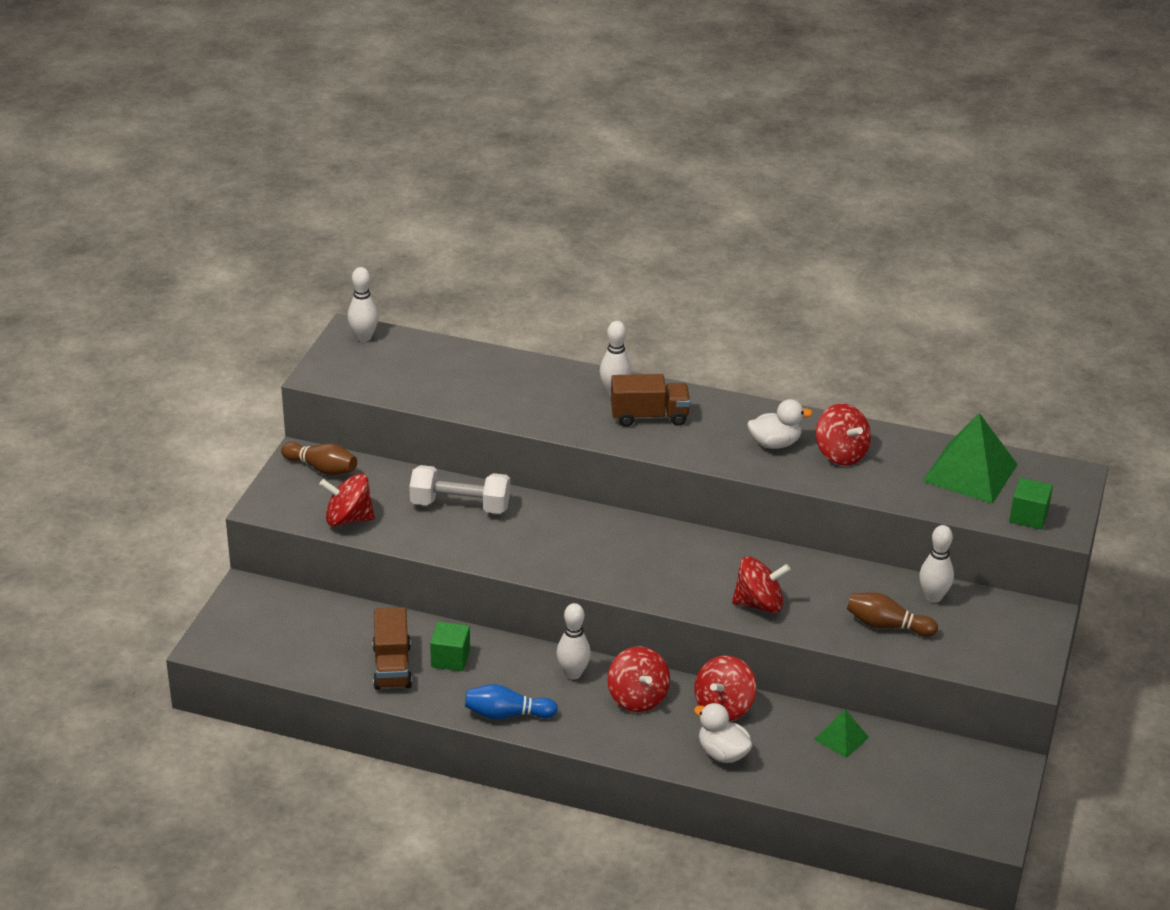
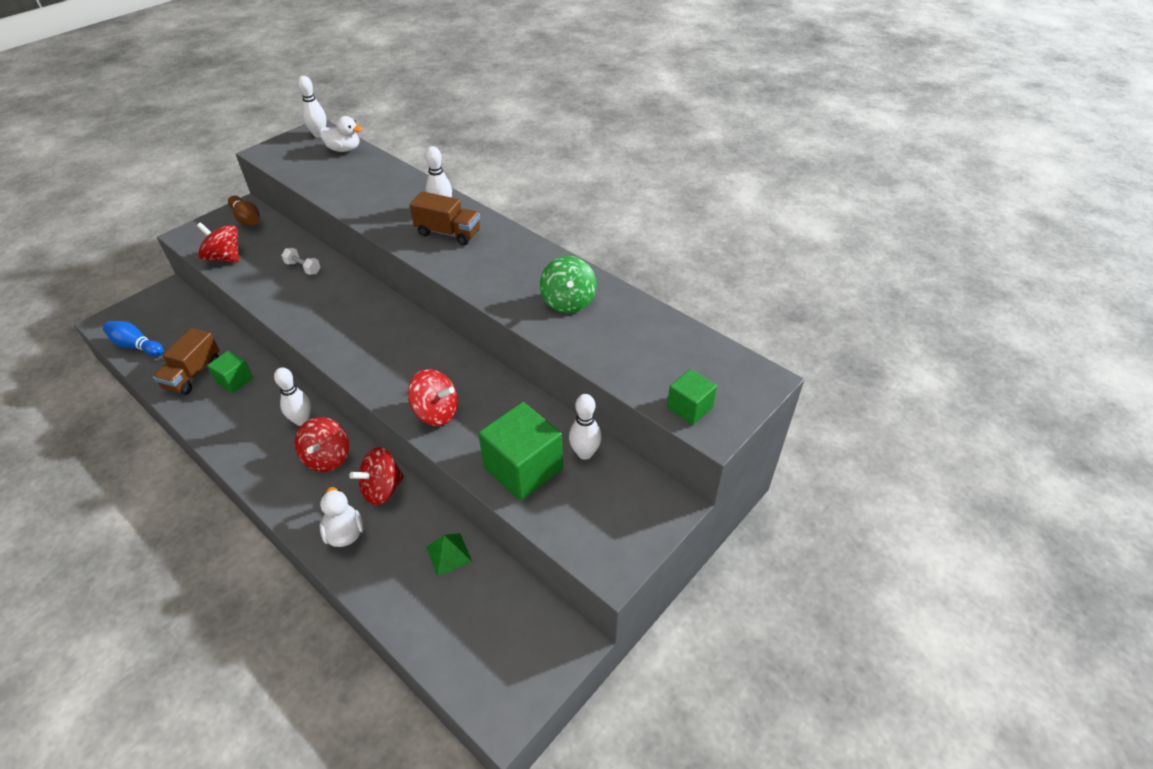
camera: 25 degrees right, 10 degrees up
(460, 505) = (303, 268): white dumbbell -> white dumbbell, size x0.53
(507, 714) = (227, 439): blue bowling pin -> blue bowling pin (136, 346)
(775, 444) = (522, 279): white duck -> white duck (344, 149)
(841, 454) = (568, 301): red spinning top -> green spinning top
(887, 625) = (523, 468): brown bowling pin -> green cube
(970, 472) = (667, 349): green pyramid -> none

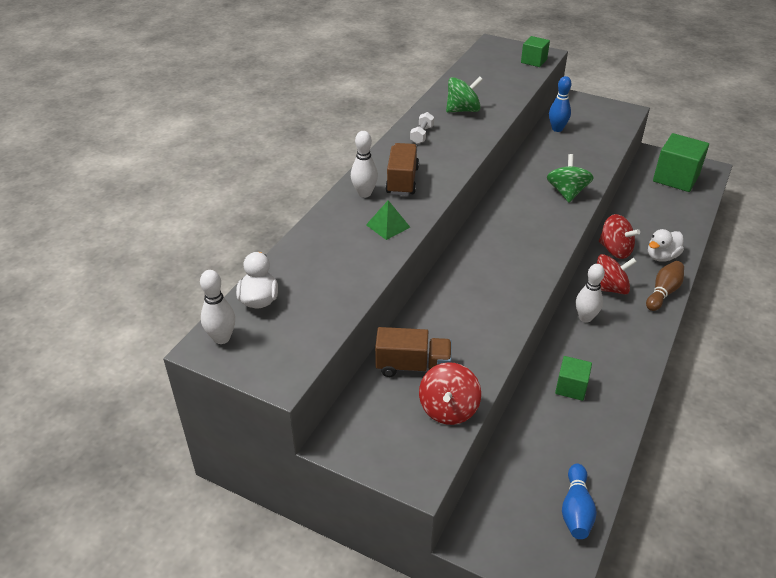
camera: 105 degrees left, 5 degrees down
(193, 374) = (583, 427): brown truck -> brown truck (413, 366)
(247, 219) = (362, 425): brown bowling pin -> brown bowling pin (663, 292)
(303, 268) = (437, 330): white dumbbell -> white dumbbell (422, 135)
(436, 412) = (567, 192): red spinning top -> green spinning top
(449, 554) = (638, 207): green pyramid -> green pyramid (388, 226)
(523, 468) = (586, 148): green cube -> green cube (676, 178)
(585, 453) = (557, 129): white bowling pin -> blue bowling pin

